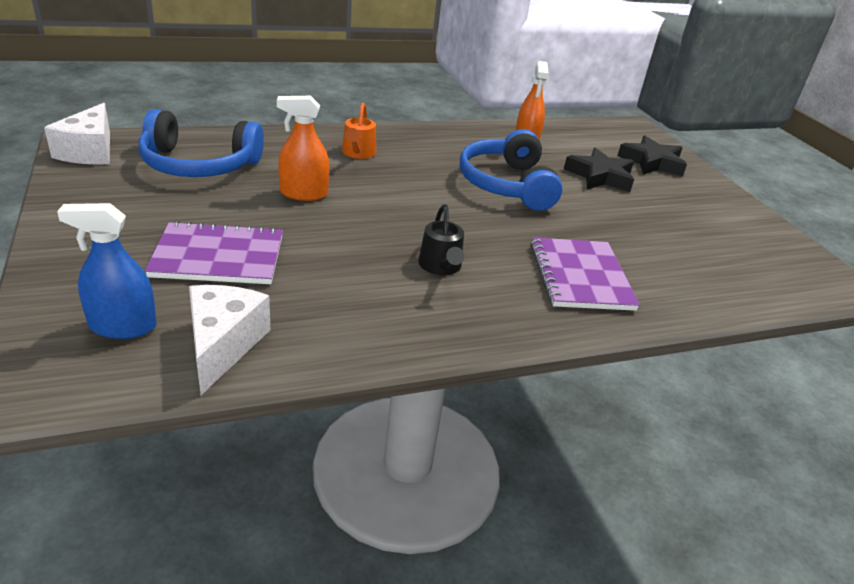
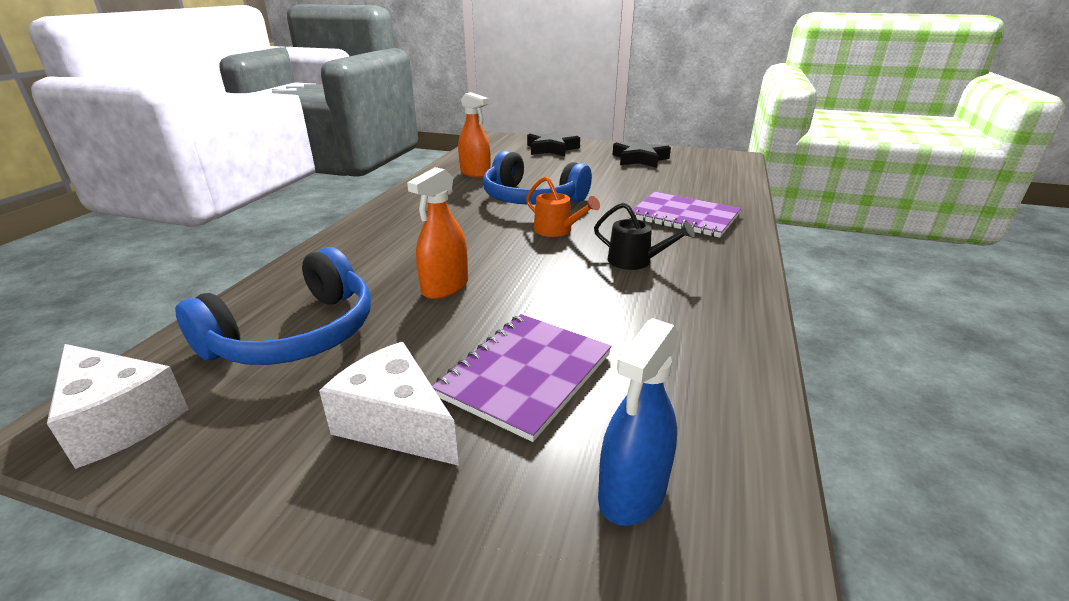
camera: 50 degrees left, 5 degrees down
(223, 345) = (706, 417): white cheese -> white cheese (396, 423)
(358, 153) = (399, 238): orange watering can -> orange watering can (557, 230)
(600, 176) = (553, 168): black star -> black star (640, 159)

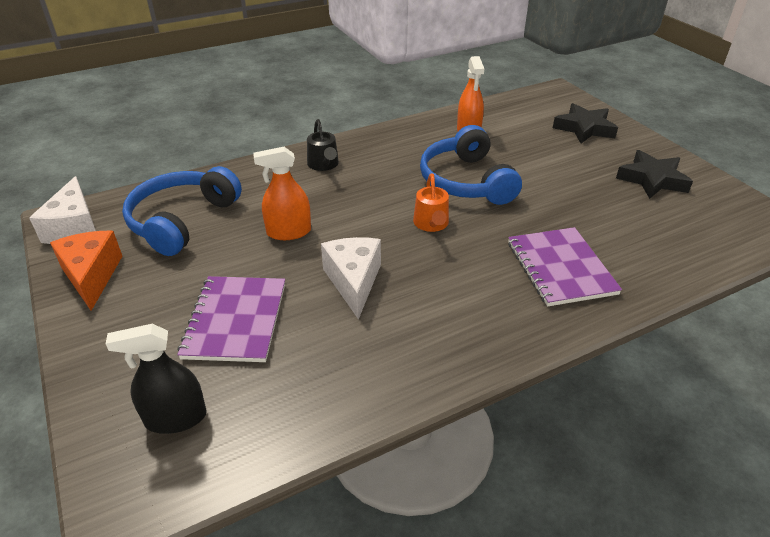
camera: 45 degrees right, 10 degrees up
(252, 449) = (91, 276): none -> orange cheese
(296, 334) = (182, 220): blue headphones -> blue headphones turned 120 degrees clockwise
(396, 423) = (148, 304): white cheese -> white cheese (353, 281)
(525, 374) = (235, 320): purple notebook -> purple notebook turned 75 degrees counterclockwise
(632, 492) = (175, 418): blue spray bottle -> black spray bottle
(635, 261) = (437, 285): black watering can -> black watering can (324, 165)

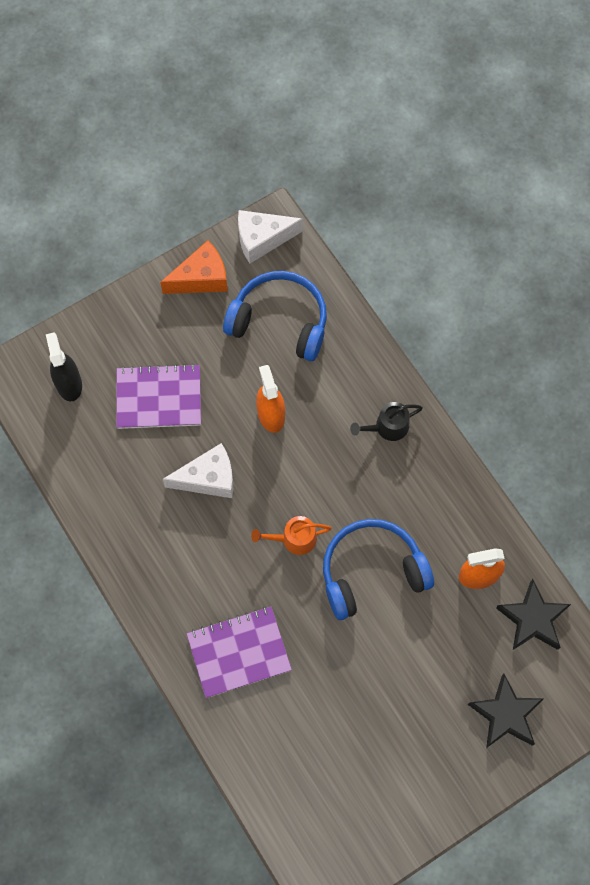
camera: 85 degrees right, 30 degrees up
(652, 179) = (397, 772): black star -> black star (533, 619)

